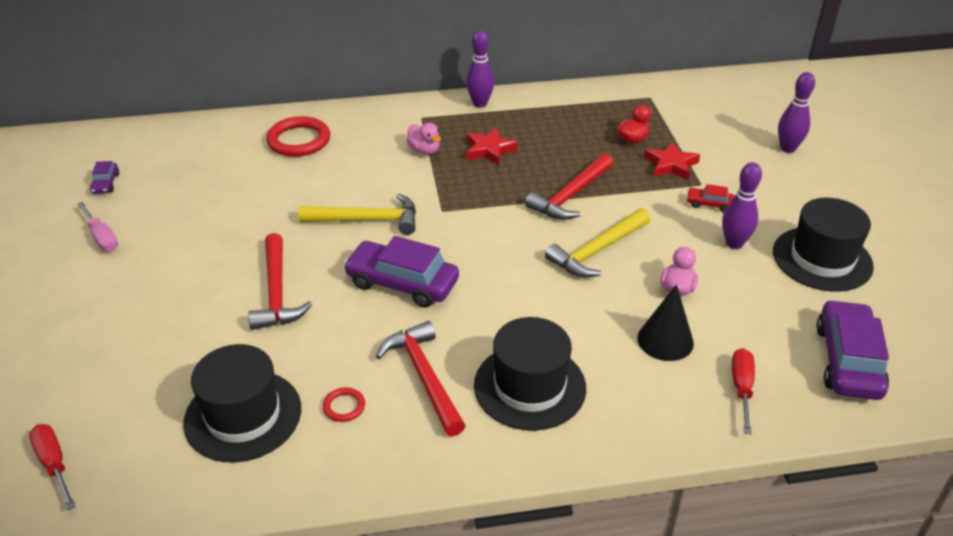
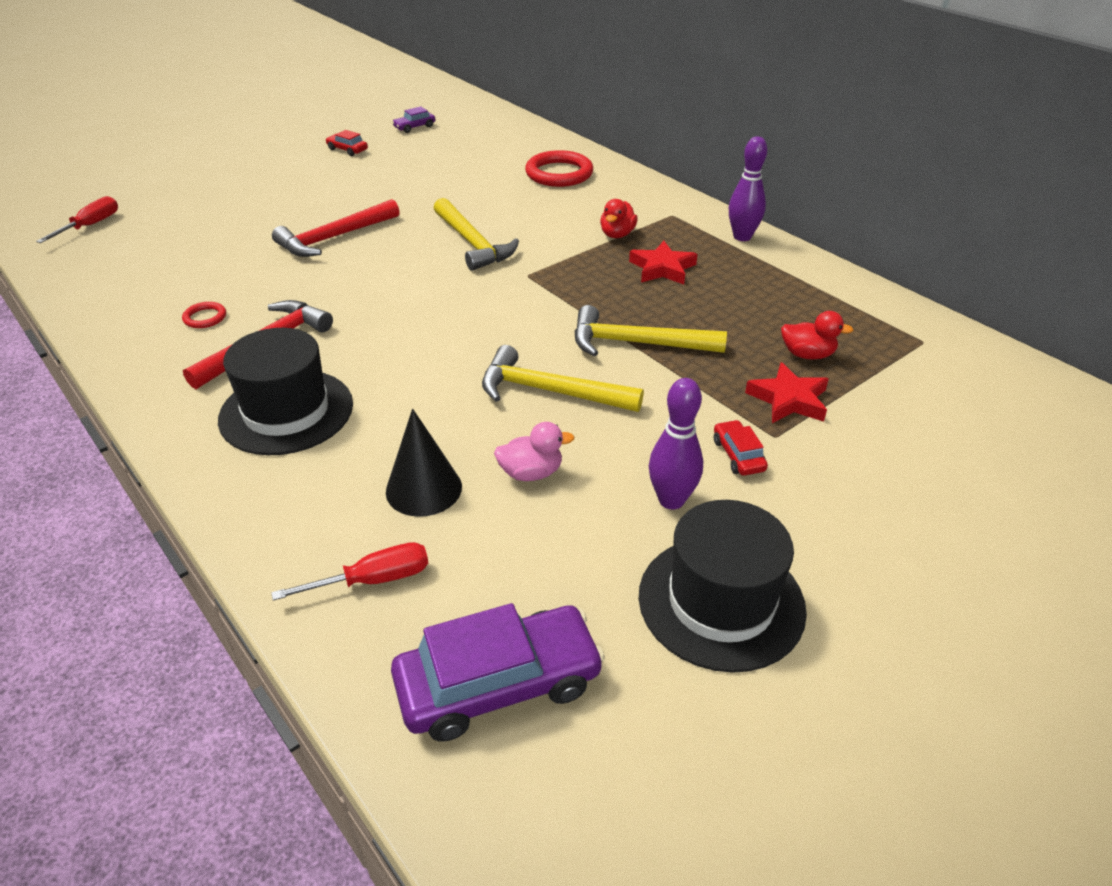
camera: 60 degrees right, 0 degrees up
(101, 237) = (347, 150): pink screwdriver -> red car
(243, 415) = (172, 276): black hat -> none
(402, 283) = (394, 291): purple car -> none
(424, 150) = (617, 234): pink duck -> red duck
(570, 195) = (637, 343): red hammer -> yellow hammer
(787, 148) = (971, 499): purple bowling pin -> none

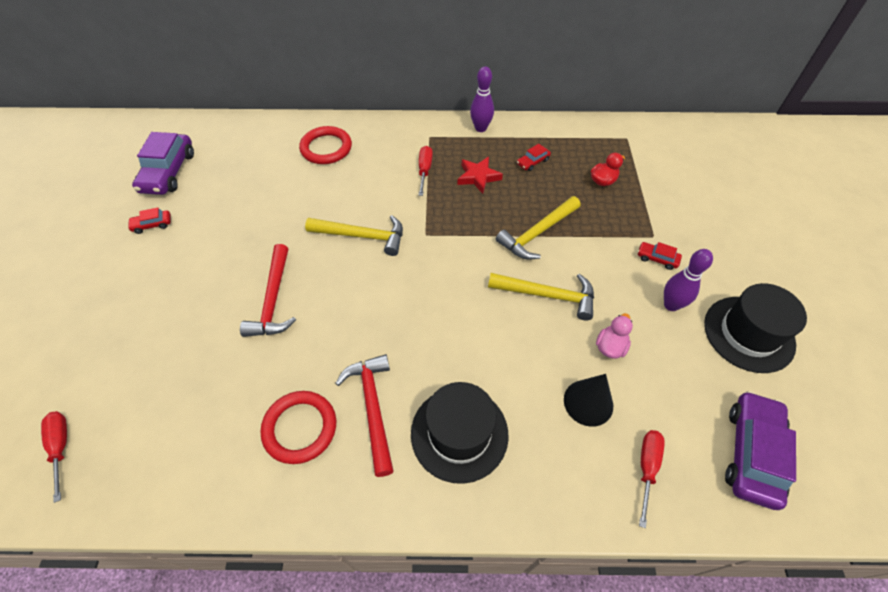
camera: 50 degrees left, 15 degrees up
(205, 318) = (300, 428): red ring -> red ring, size x2.08
(414, 127) = (168, 172): purple car -> purple car, size x2.14
(550, 391) = (548, 295): yellow hammer -> yellow hammer turned 135 degrees counterclockwise
(617, 234) = (424, 170): red duck -> red screwdriver
(749, 292) = (532, 162): none -> red car
(788, 399) = (631, 212): red star -> none

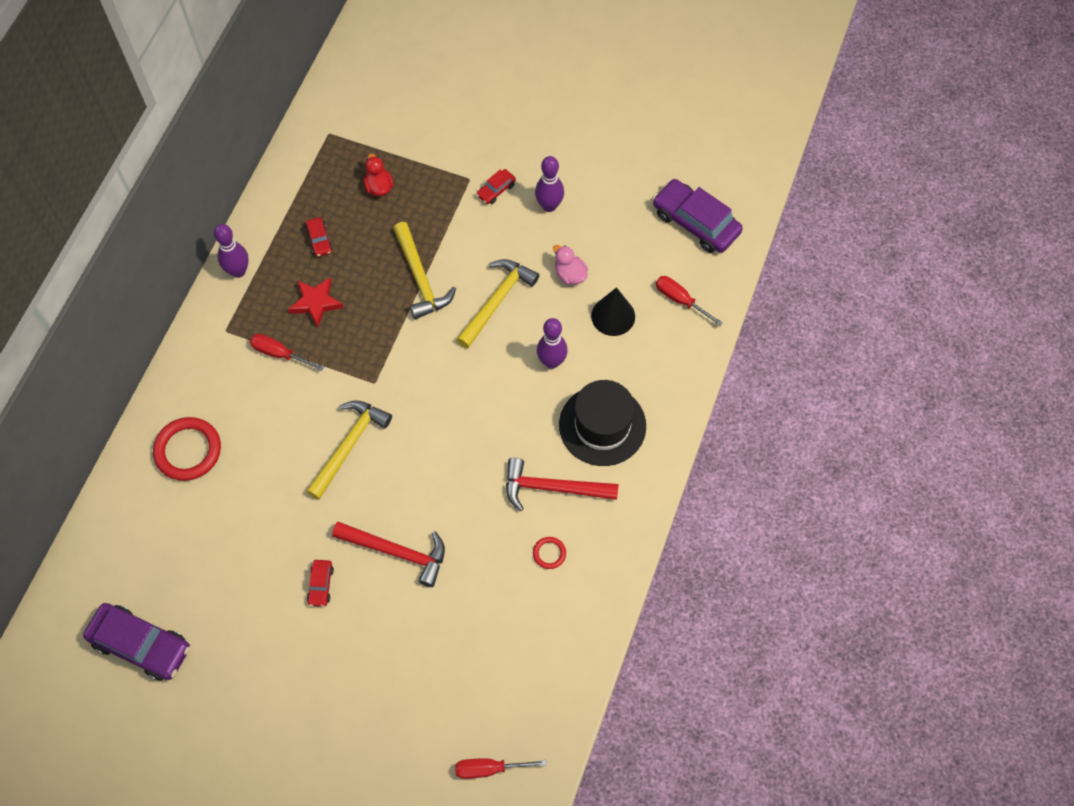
camera: 70 degrees left, 10 degrees up
(152, 225) = (228, 670): red car -> red car (320, 585)
(300, 428) = (549, 553): red ring -> red ring, size x0.48
(508, 361) = (551, 362): none -> purple bowling pin
(748, 334) = (600, 163): black hat -> none

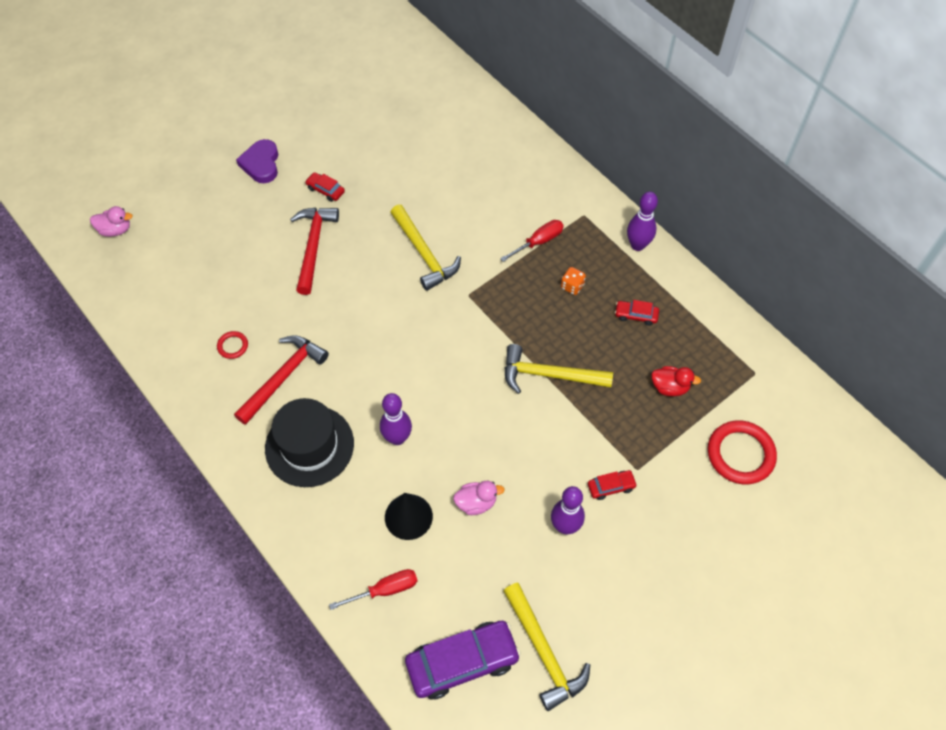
camera: 120 degrees right, 5 degrees down
(141, 645) = (362, 79): purple car -> none
(188, 450) = (491, 154): red ring -> red ring (740, 454)
(316, 303) = (572, 286): red star -> orange dice
(321, 675) = (261, 164): none -> purple heart
(397, 552) = (313, 246): red hammer -> red hammer turned 135 degrees clockwise
(489, 768) = (115, 230): red screwdriver -> pink duck
(496, 190) = (611, 487): red car -> red car turned 90 degrees clockwise
(497, 301) = (487, 425): yellow hammer -> yellow hammer (543, 652)

